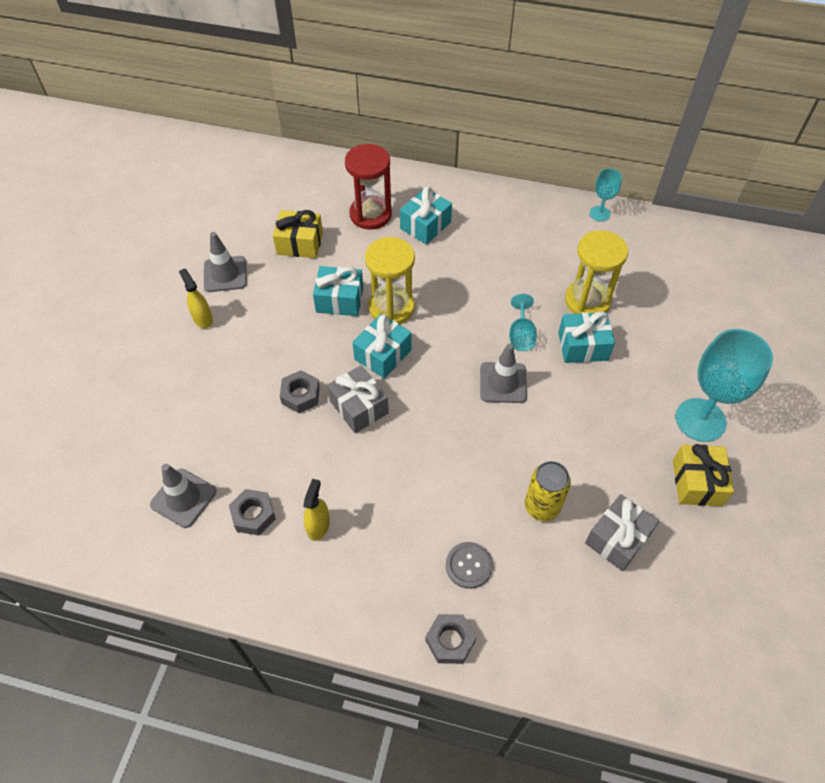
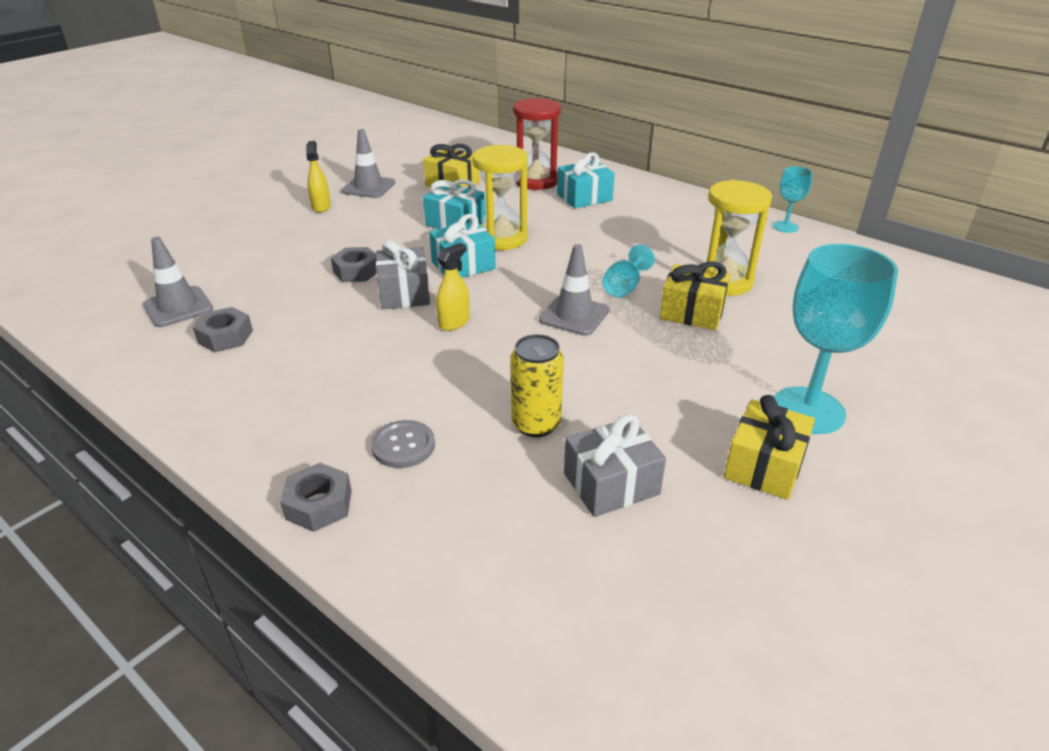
camera: 25 degrees right, 20 degrees down
(318, 526) = (277, 363): yellow spray bottle -> yellow spray bottle (454, 322)
(583, 346) = (692, 312): turquoise gift -> yellow gift

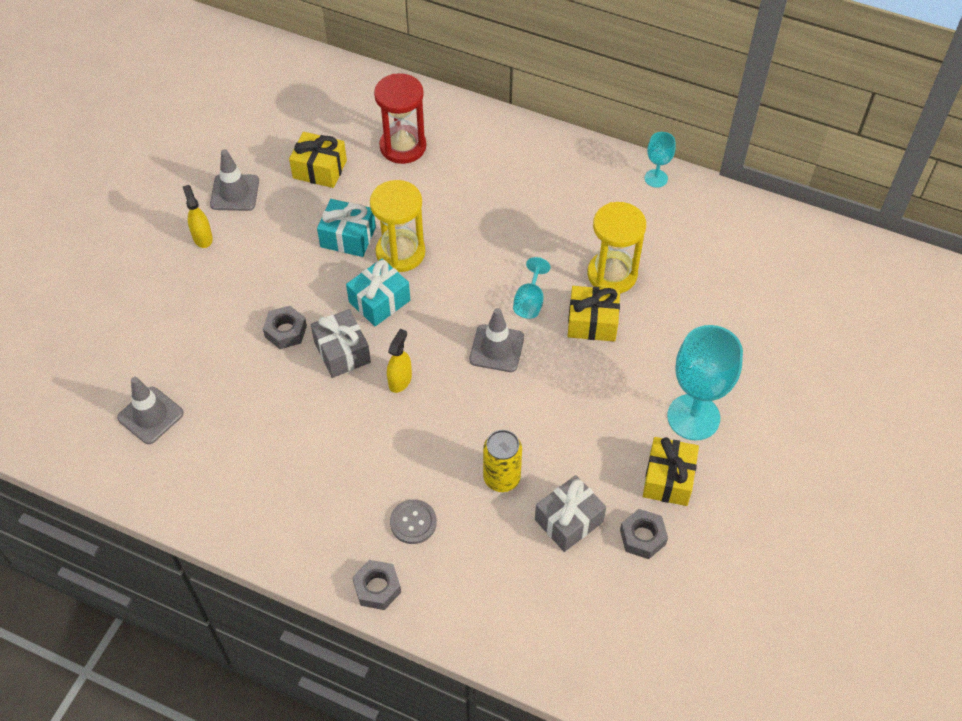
camera: 15 degrees left, 20 degrees up
(225, 336) = (215, 442): grey nut -> grey nut (642, 537)
(584, 197) = (459, 167): turquoise gift -> none

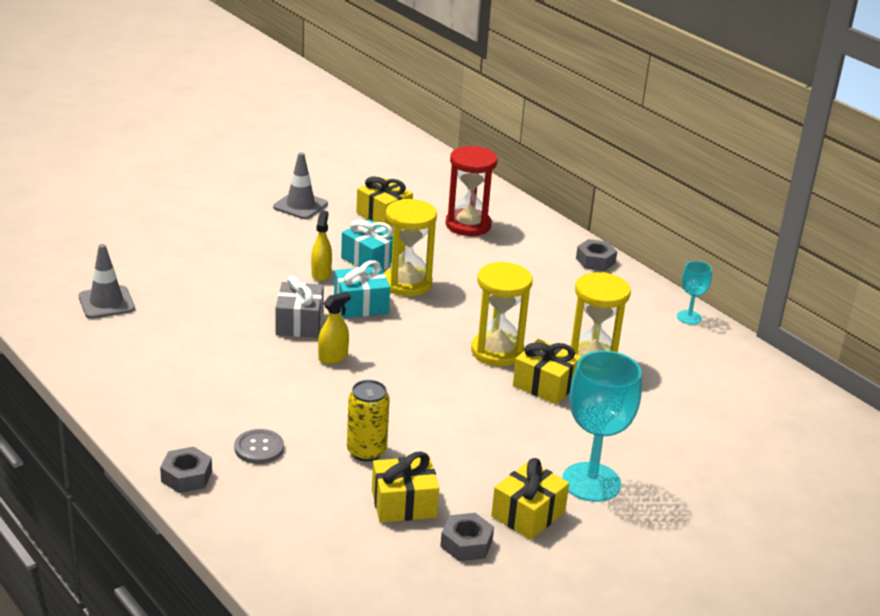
camera: 25 degrees right, 25 degrees down
(202, 237) = (249, 221): yellow spray bottle -> yellow spray bottle (321, 274)
(285, 331) = (264, 295): grey nut -> grey nut (595, 261)
(496, 348) = (439, 369): grey traffic cone -> none
(530, 301) = (497, 351): turquoise goblet -> yellow hourglass
(569, 521) = (404, 504): grey gift -> yellow gift

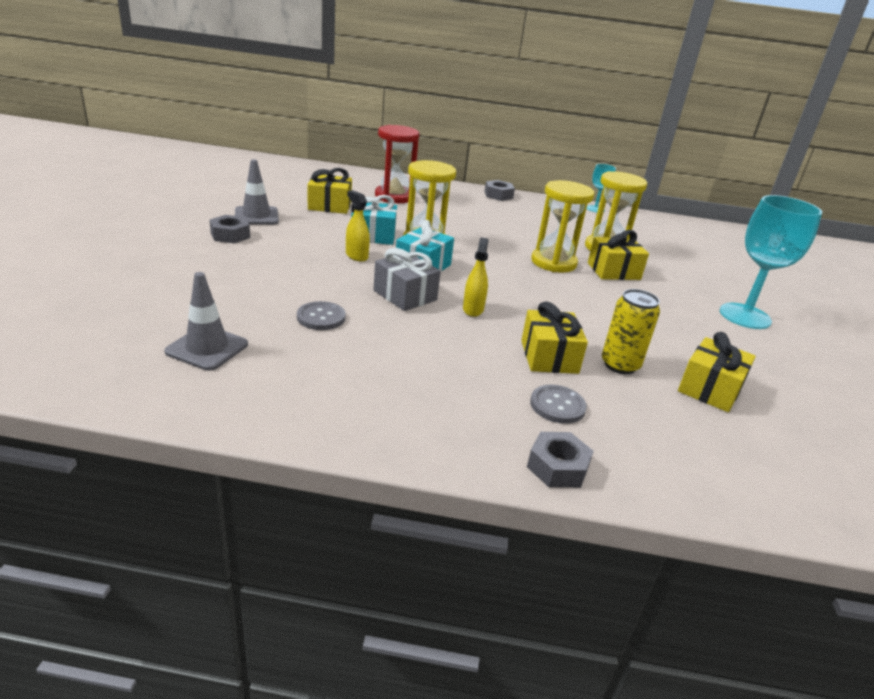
camera: 45 degrees left, 0 degrees up
(208, 313) = (321, 317): none -> grey button
(466, 543) = (787, 394): grey nut -> grey nut (230, 235)
(528, 514) = (766, 353): yellow gift -> yellow gift (549, 357)

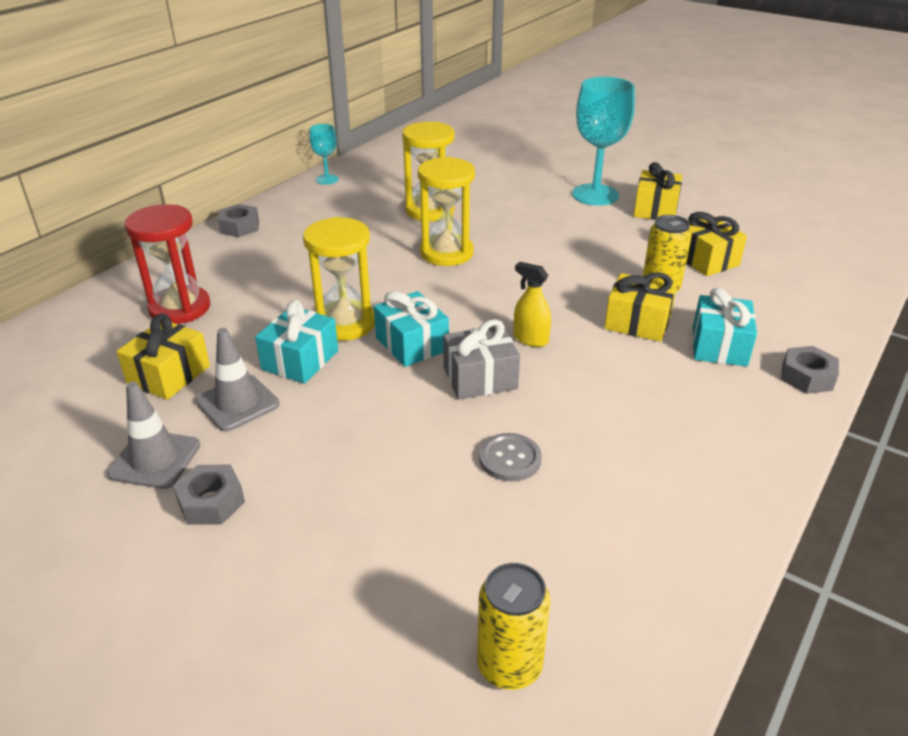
camera: 60 degrees left, 5 degrees up
(125, 339) = (509, 665): none -> yellow can
(207, 348) = (556, 578): grey traffic cone -> grey traffic cone (237, 403)
(356, 256) = (355, 390): yellow spray bottle -> none
(557, 405) = (719, 346): grey button -> turquoise gift
(613, 271) = (483, 225): yellow gift -> yellow gift (655, 209)

